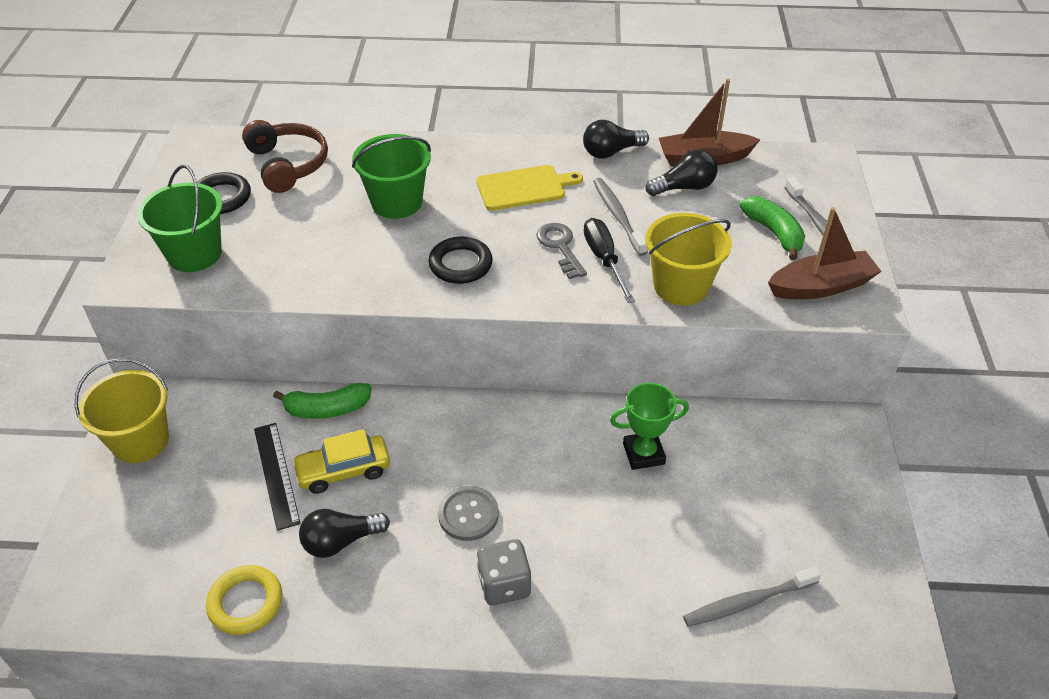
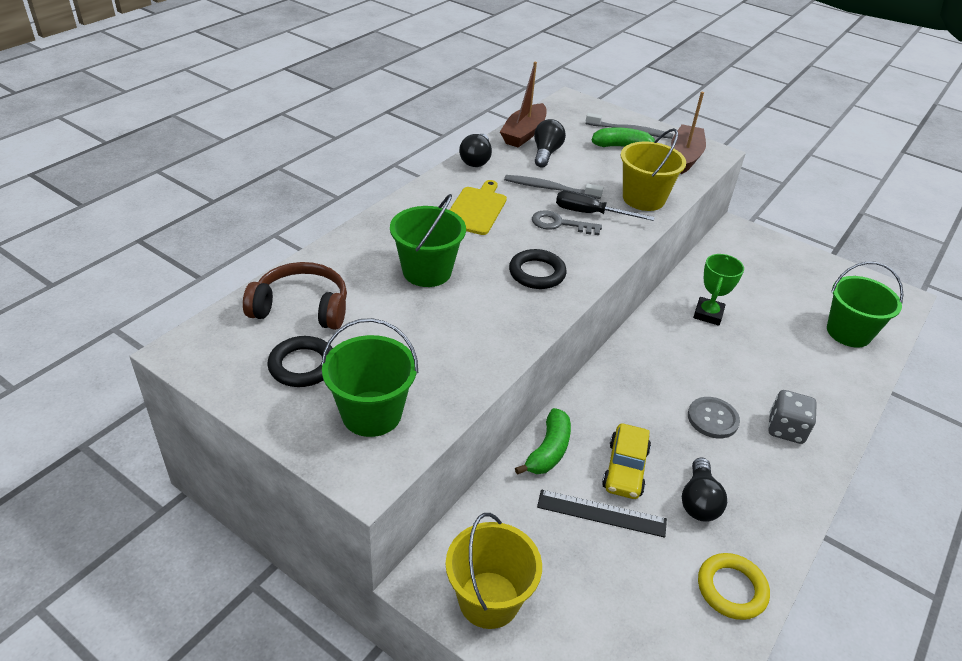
camera: 60 degrees left, 5 degrees down
(747, 602) = (848, 332): grey toothbrush -> green bucket

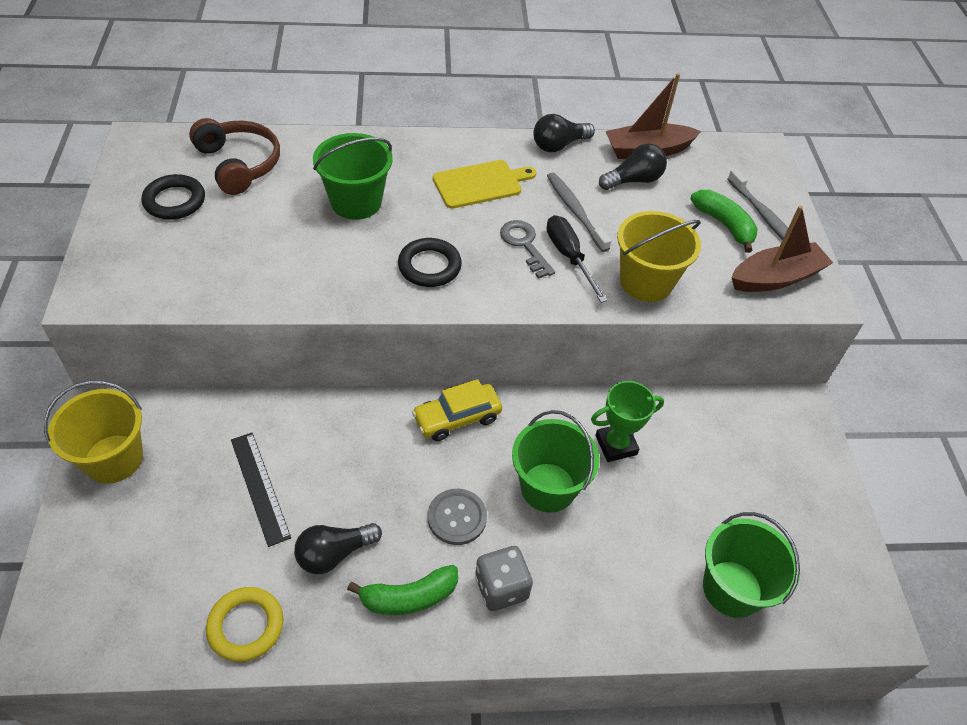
camera: 50 degrees right, 10 degrees up
(371, 413) = (154, 263): green bucket -> green bucket (548, 487)
(548, 450) = (302, 415): green banana -> green banana (409, 597)
(625, 469) = (327, 479): yellow car -> yellow car (457, 418)

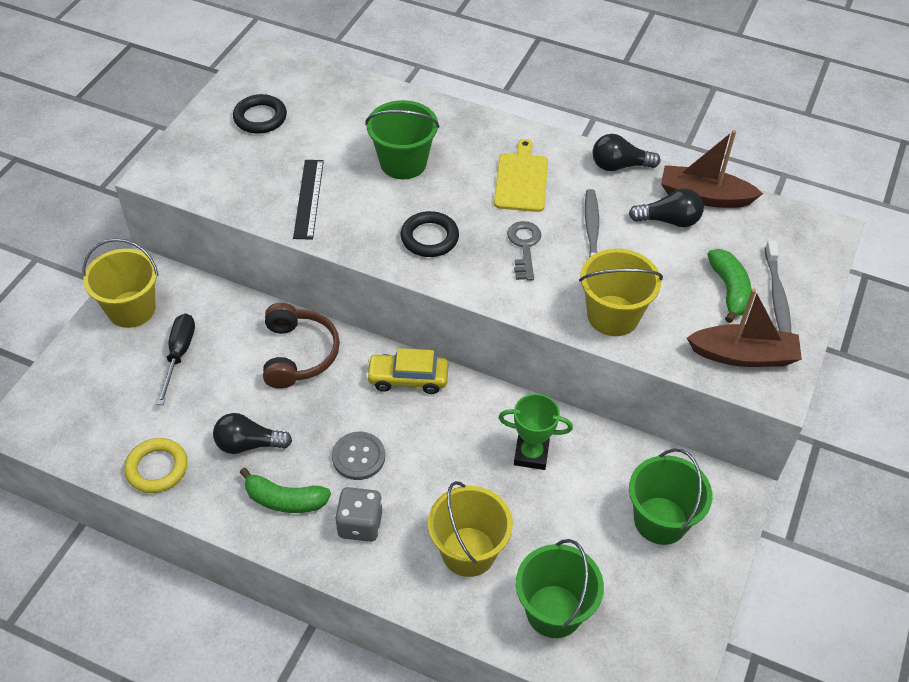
camera: 30 degrees right, 0 degrees up
(239, 164) = (328, 101): brown headphones -> brown headphones (299, 354)
(260, 487) = (223, 372): black ruler -> black ruler (309, 198)
(480, 184) = (521, 180): yellow cutting board -> yellow cutting board turned 90 degrees counterclockwise
(548, 487) = (448, 464): green bucket -> green bucket (660, 520)
(569, 257) = (557, 270): black screwdriver -> black screwdriver (179, 355)
(620, 566) = (468, 551): none -> yellow bucket

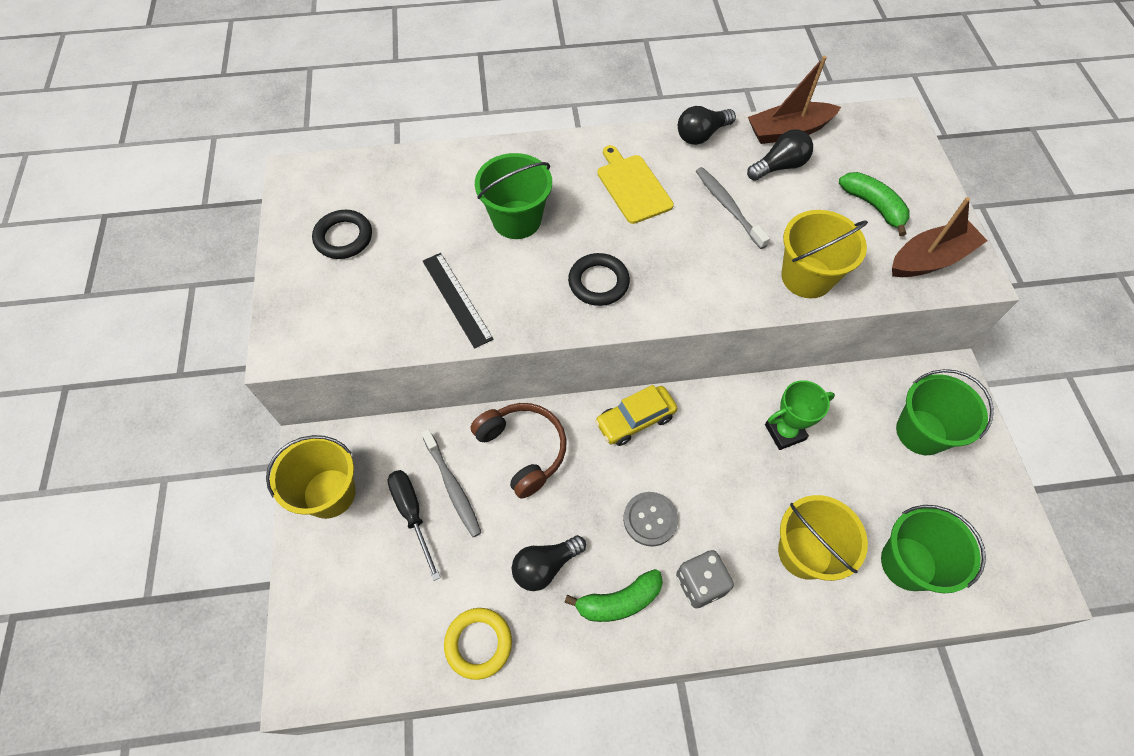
camera: 30 degrees left, 10 degrees up
(524, 246) = (685, 249): grey key -> none
(777, 296) = (911, 193): grey toothbrush -> grey toothbrush (452, 487)

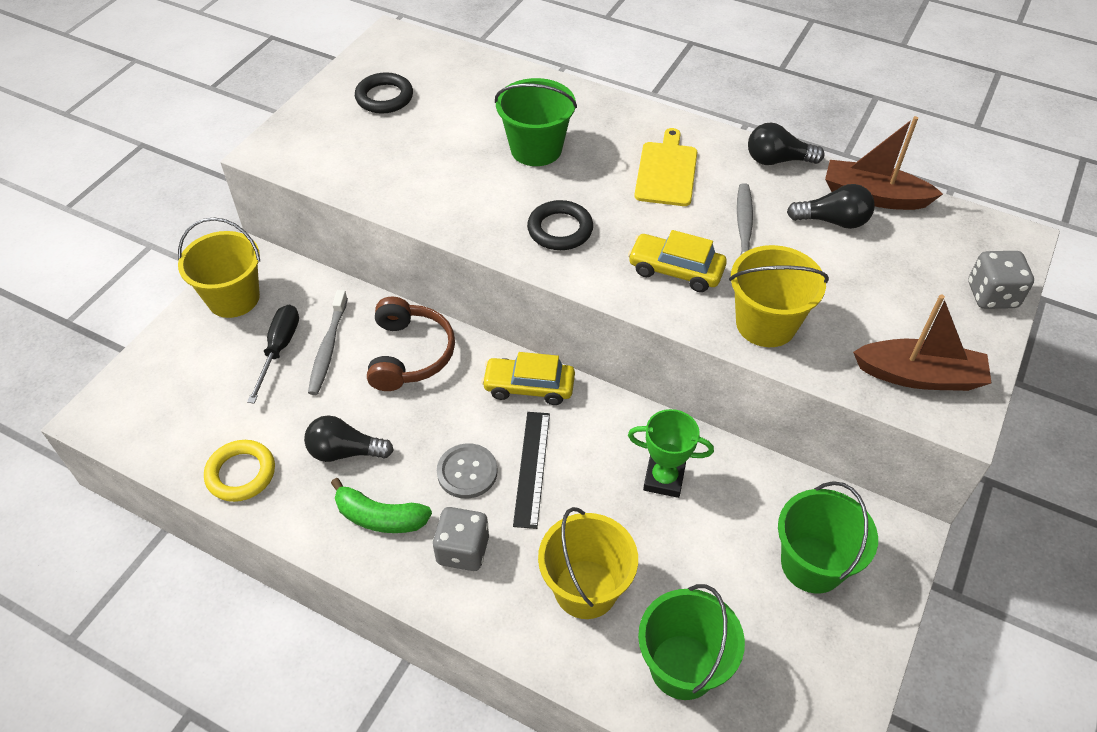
camera: 35 degrees right, 10 degrees down
(457, 299) = (429, 183): black ruler -> black ruler (532, 468)
(711, 269) = (675, 270): none -> yellow car
(873, 206) = (902, 300): green banana -> none
(920, 170) = (992, 295): none -> grey dice

